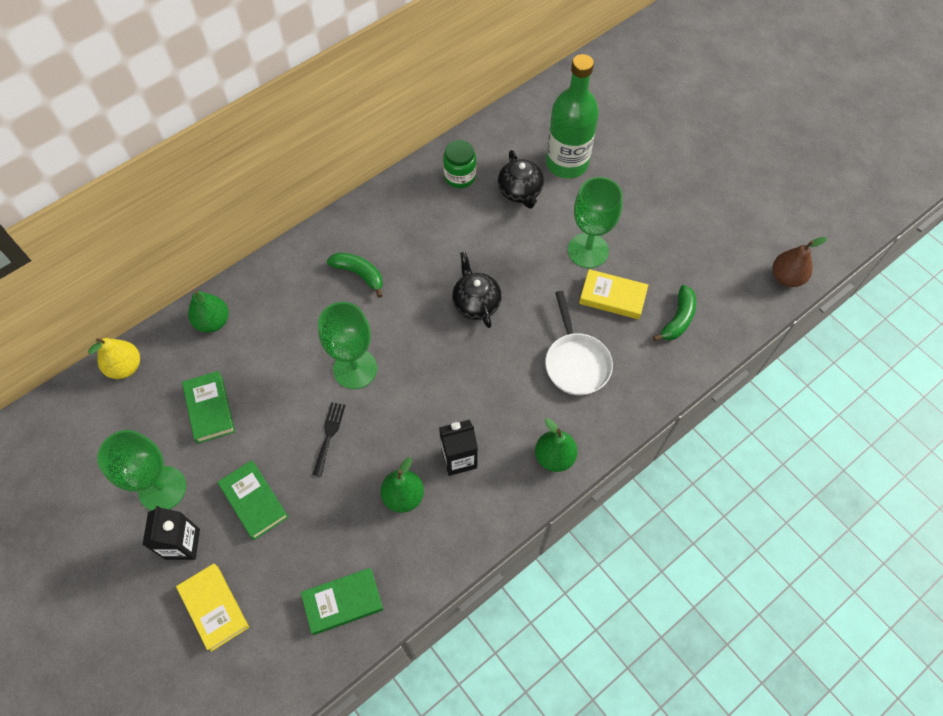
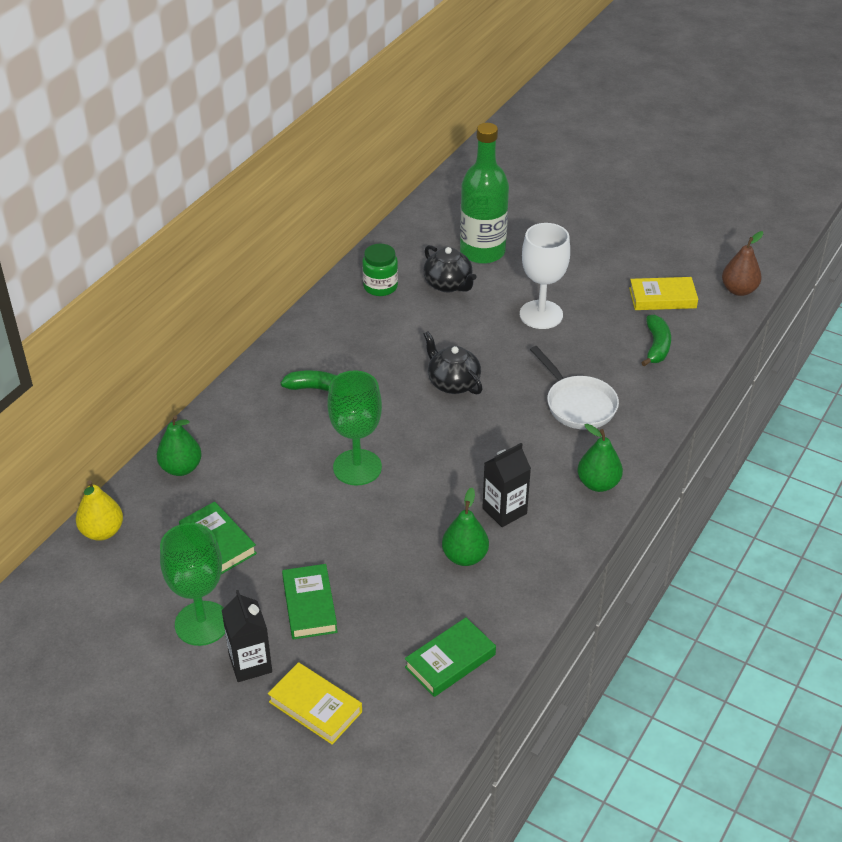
camera: 20 degrees left, 20 degrees down
(254, 501) = (309, 605): green book -> green book turned 45 degrees clockwise
(329, 435) = (359, 528): black fork -> none
(588, 250) = (541, 315): green goblet -> white goblet
(612, 297) = (585, 345): yellow book -> yellow book (662, 298)

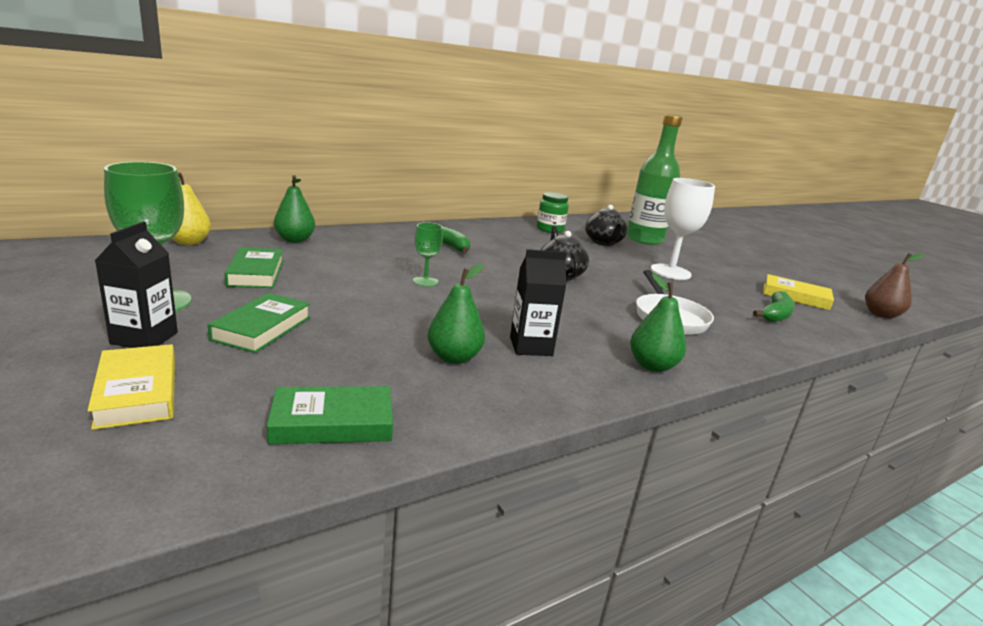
camera: 25 degrees right, 20 degrees down
(357, 467) = (425, 281): green goblet -> green goblet, size x0.53

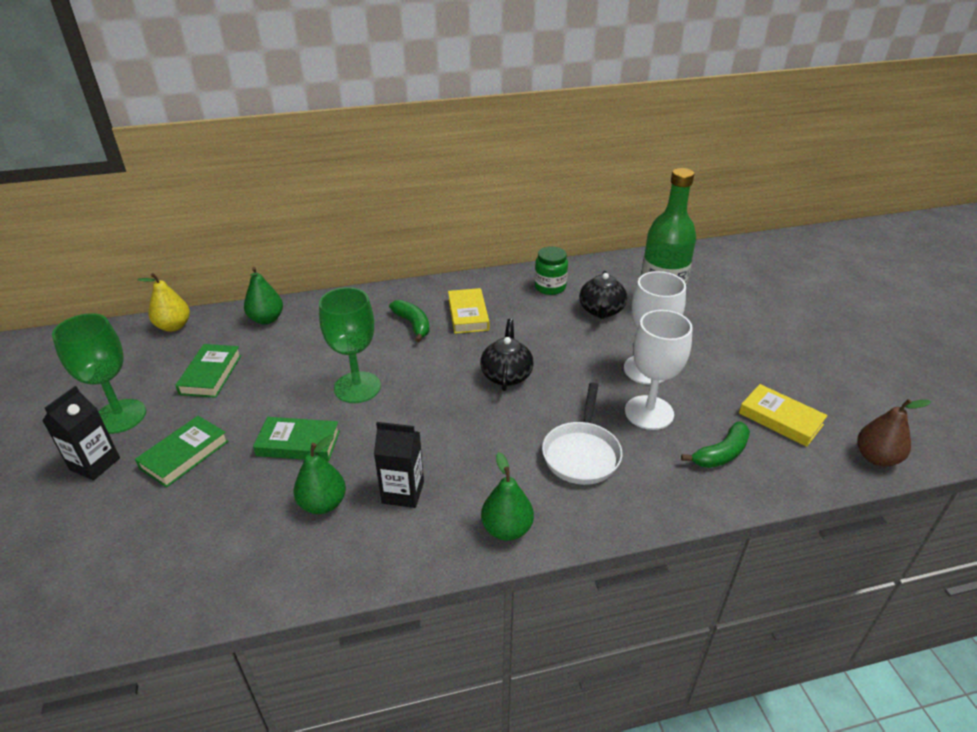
camera: 20 degrees right, 15 degrees up
(137, 392) = (70, 528): yellow book -> yellow book (468, 314)
(332, 422) = (187, 576): green book -> green book (298, 443)
(425, 281) = (357, 387): green goblet -> green goblet, size x1.89
(697, 294) = (649, 412): none -> white goblet

